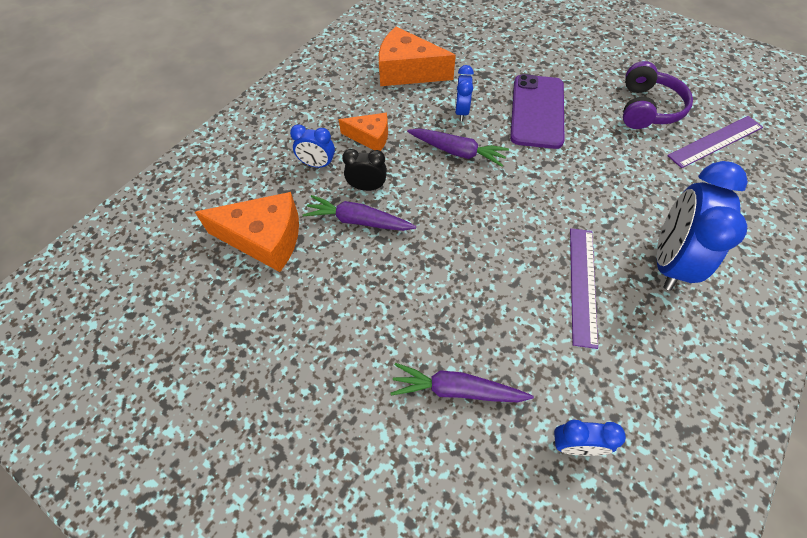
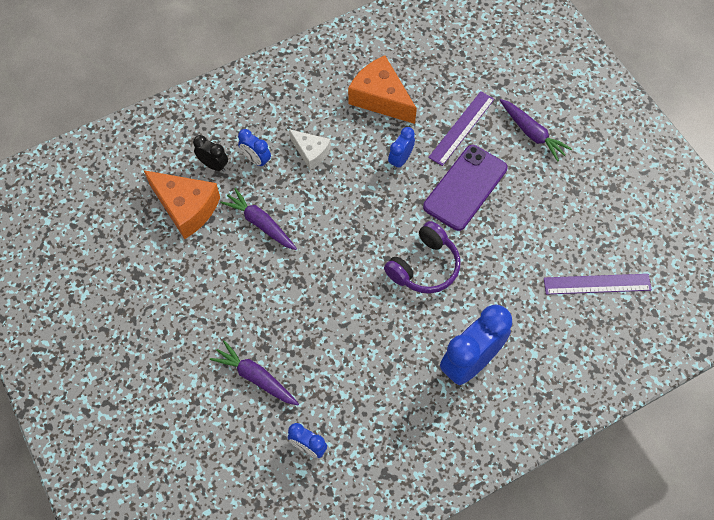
camera: 25 degrees right, 5 degrees up
(367, 187) = (283, 197): black clock -> black clock (214, 165)
(370, 137) = (311, 152): orange cheese -> white cheese
(457, 152) = (372, 197): purple carrot -> purple carrot (532, 133)
(582, 284) = (391, 349): purple ruler -> purple ruler (461, 128)
(647, 108) = (564, 227): purple headphones -> purple headphones (424, 266)

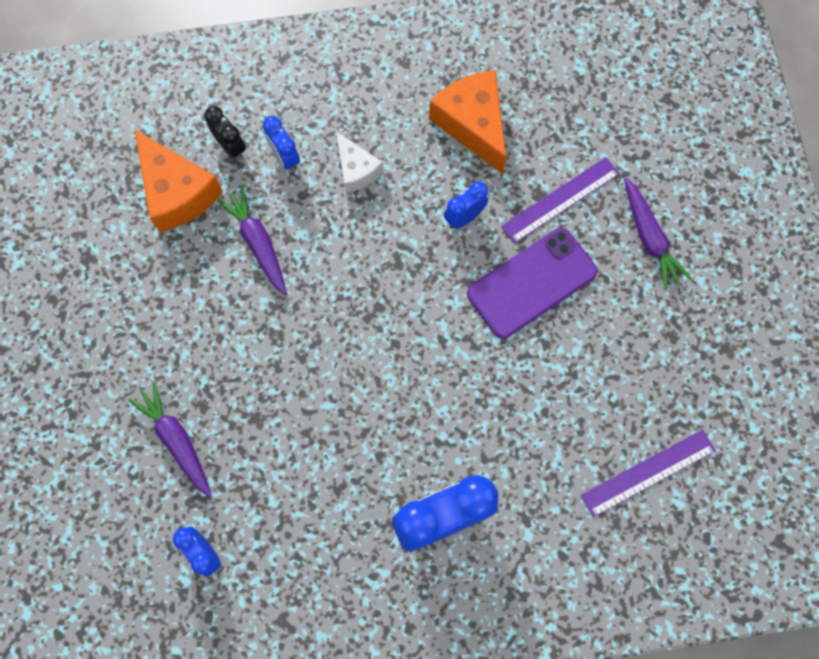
camera: 20 degrees right, 10 degrees up
(424, 266) = (437, 371): purple headphones -> none
(597, 284) = (648, 472): purple ruler -> purple ruler turned 45 degrees counterclockwise

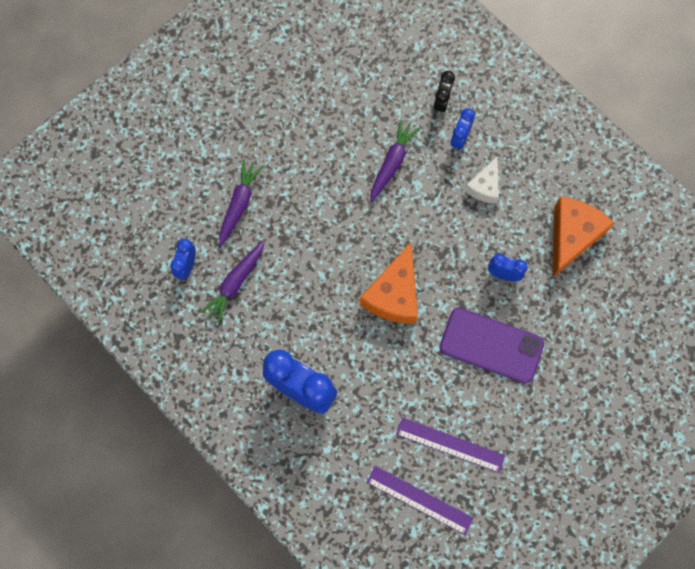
camera: 55 degrees right, 0 degrees up
(177, 192) = (389, 93): orange cheese -> orange cheese (394, 294)
(560, 199) = (562, 326): purple ruler -> purple ruler (450, 444)
(649, 237) = (580, 401): purple carrot -> purple carrot (235, 283)

